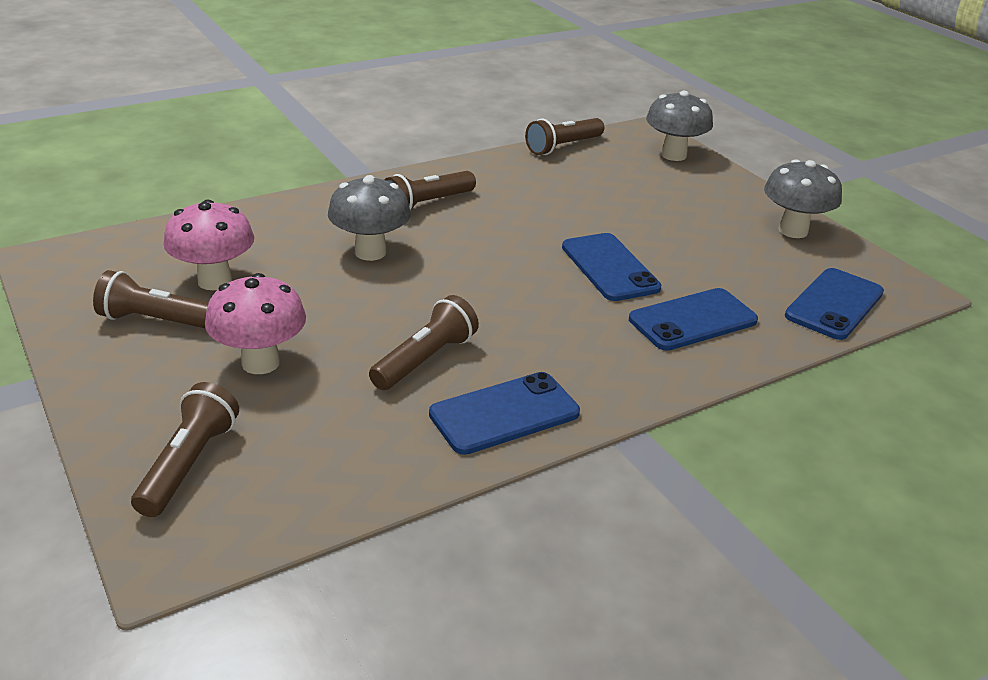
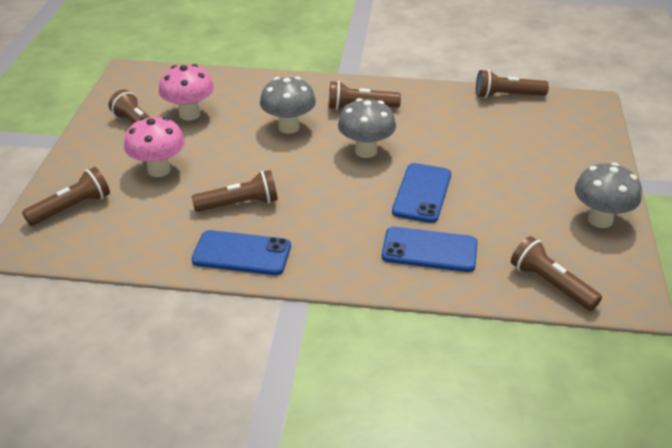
camera: 40 degrees right, 5 degrees up
(673, 155) = (586, 129): grey mushroom -> grey mushroom (366, 151)
(834, 304) = (550, 284): blue phone -> brown flashlight

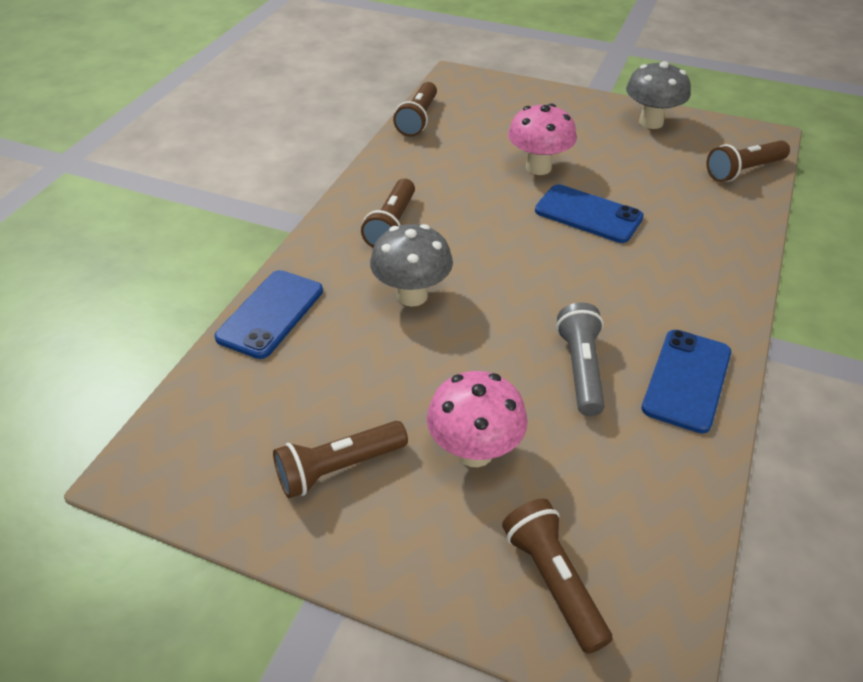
camera: 75 degrees left, 5 degrees up
(189, 114) = (328, 398): pink mushroom -> pink mushroom (538, 167)
(239, 204) = (581, 369): brown flashlight -> grey flashlight
(366, 151) = (493, 239): grey mushroom -> none
(429, 250) = (689, 230): blue phone -> blue phone (270, 314)

